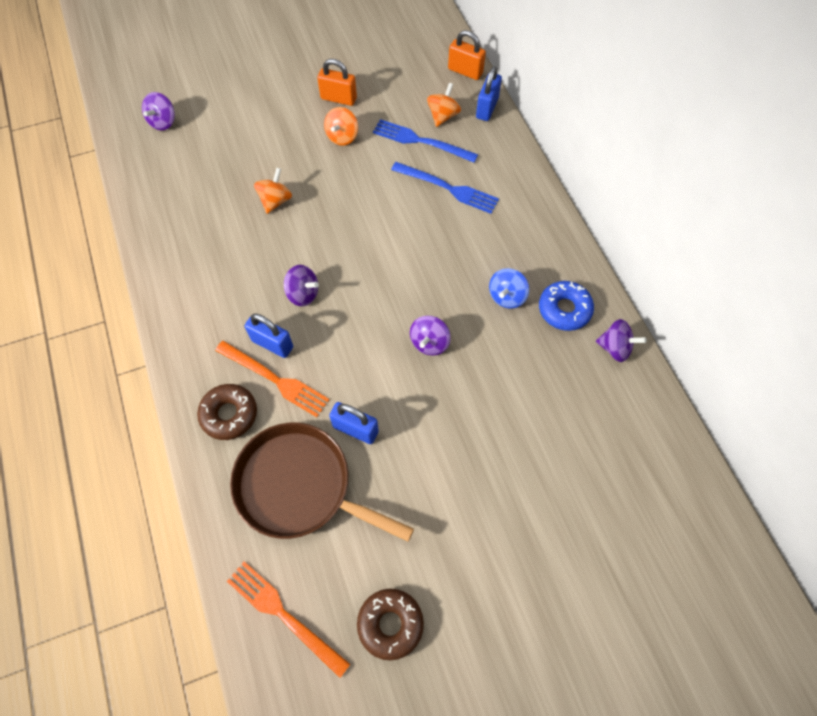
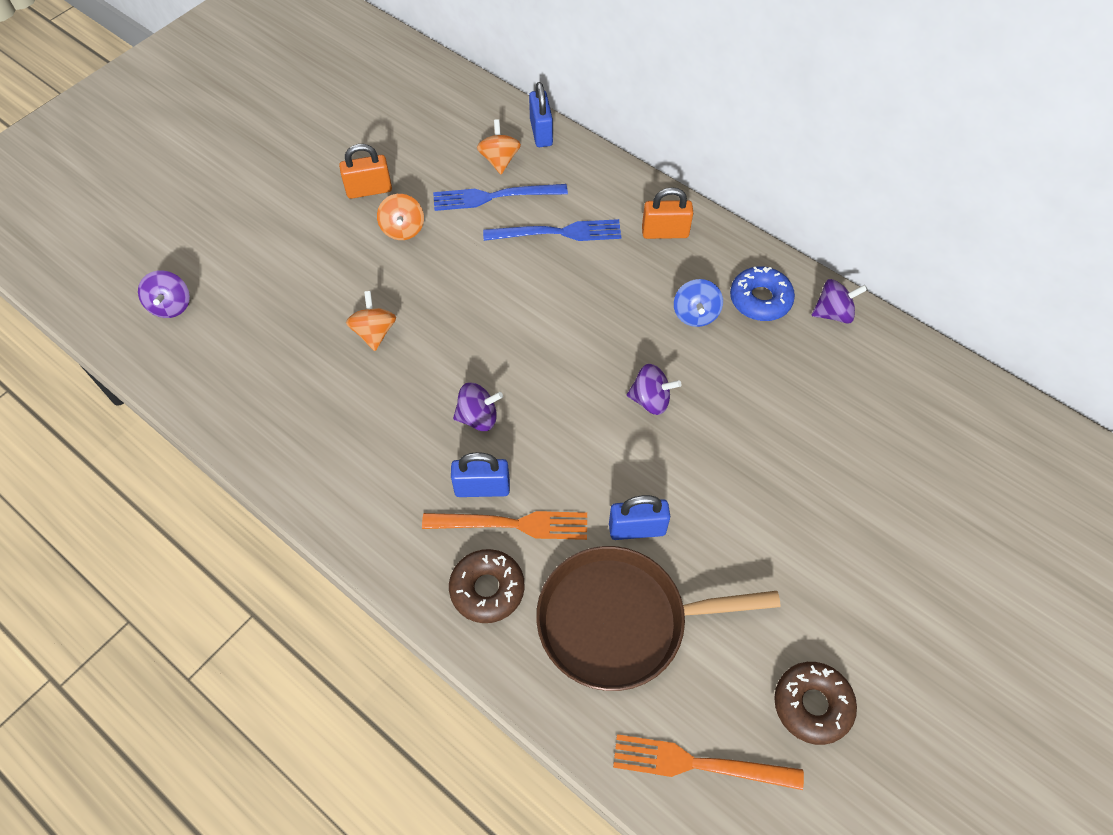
camera: 30 degrees left, 5 degrees down
(429, 343) = (650, 400): purple spinning top -> purple spinning top turned 75 degrees counterclockwise
(465, 71) = (491, 104): orange padlock -> orange padlock (665, 232)

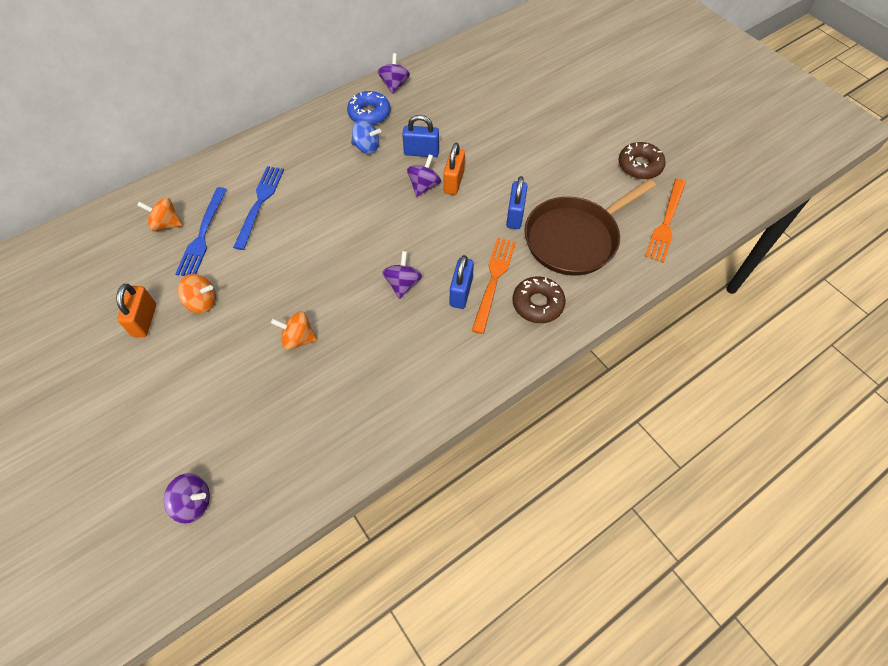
camera: 75 degrees left, 0 degrees up
(541, 132) = (154, 192): blue padlock -> blue padlock (421, 152)
(619, 621) = (574, 238): brown pan -> brown pan turned 45 degrees clockwise
(665, 232) = (291, 145): orange padlock -> orange padlock (453, 182)

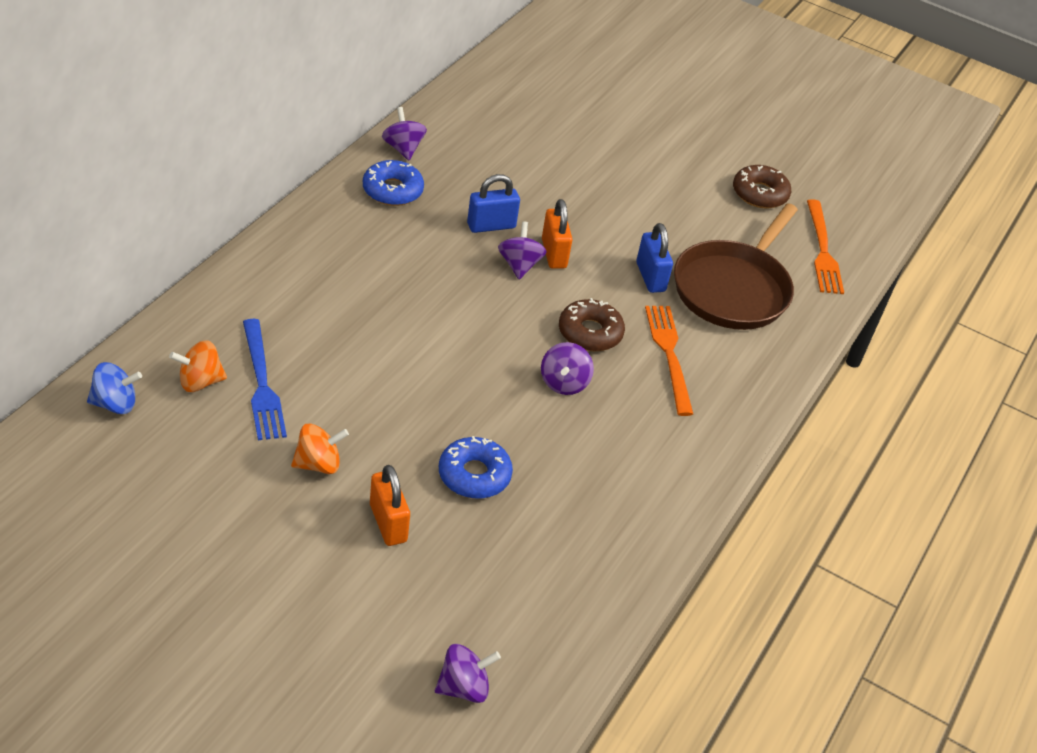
camera: 30 degrees left, 15 degrees down
(144, 320) = (253, 504): orange padlock -> orange padlock (388, 523)
(260, 204) = (316, 329): blue fork -> none
(298, 339) = (474, 475): orange spinning top -> blue donut
(366, 147) = (416, 232): blue spinning top -> blue spinning top (115, 404)
(403, 284) = (564, 383): purple spinning top -> purple spinning top turned 150 degrees counterclockwise
(461, 292) = (639, 376): blue padlock -> none
(537, 304) = (733, 368): brown donut -> brown donut (590, 333)

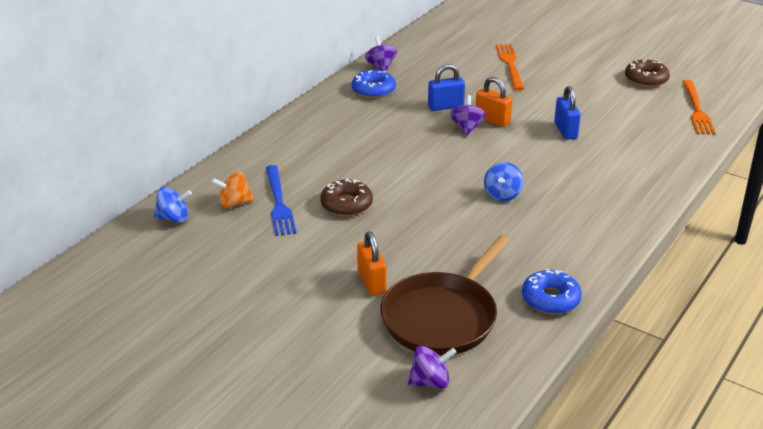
camera: 10 degrees right, 10 degrees down
(318, 464) = (319, 248): orange spinning top -> none
(474, 475) = (436, 251): blue donut -> blue donut (550, 299)
(554, 253) = (492, 120): orange padlock -> orange padlock turned 45 degrees counterclockwise
(564, 383) = (502, 195): purple spinning top -> blue spinning top
(590, 333) = (521, 164): brown donut -> brown donut (346, 204)
(669, 355) = (582, 175): orange fork -> orange fork (510, 65)
(733, 289) = (629, 135): brown pan -> brown pan (442, 317)

